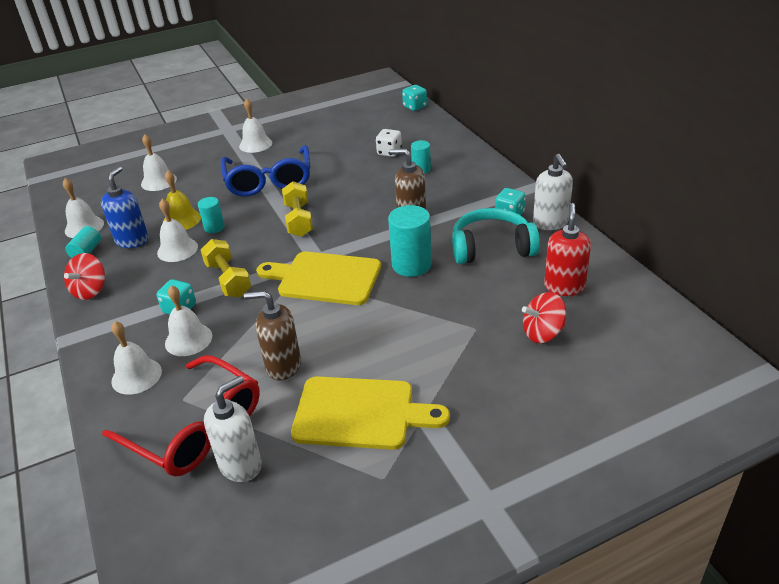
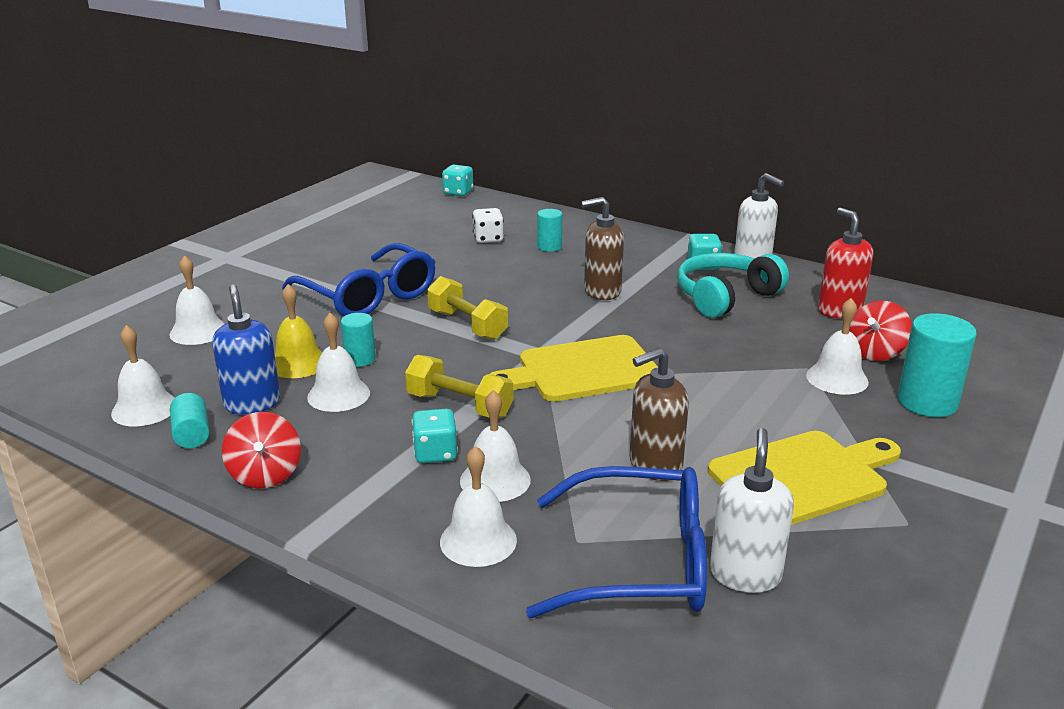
camera: 35 degrees left, 10 degrees down
(196, 428) = (639, 562): red glasses -> blue glasses
(255, 144) = (294, 264): white bell -> white bell (837, 378)
(411, 265) = (663, 332): turquoise cylinder -> turquoise cylinder (927, 402)

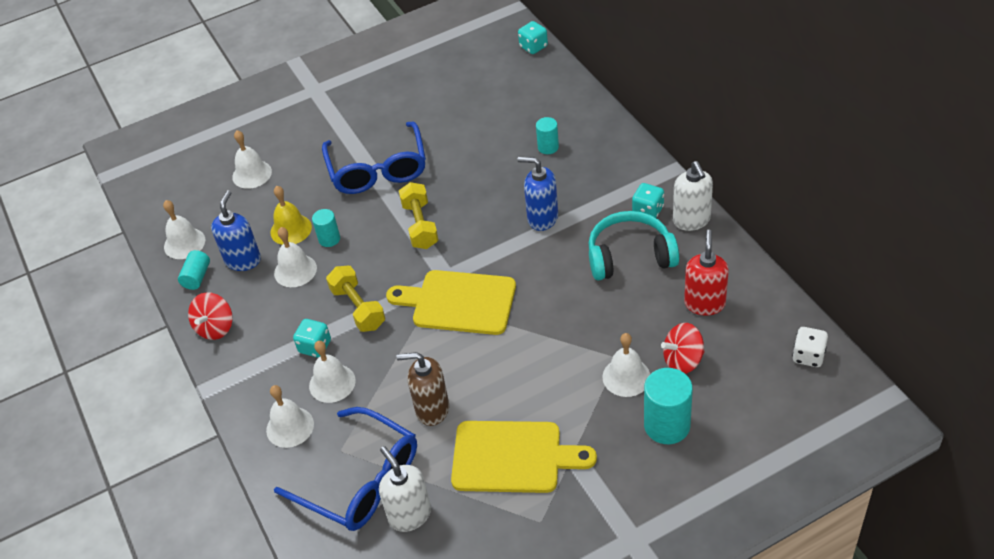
camera: 35 degrees right, 20 degrees up
(488, 239) = (510, 122): white dice -> white dice (808, 356)
(602, 292) = (542, 218): brown soap dispenser -> blue soap dispenser
(745, 574) = (409, 514): white soap dispenser -> white soap dispenser turned 75 degrees counterclockwise

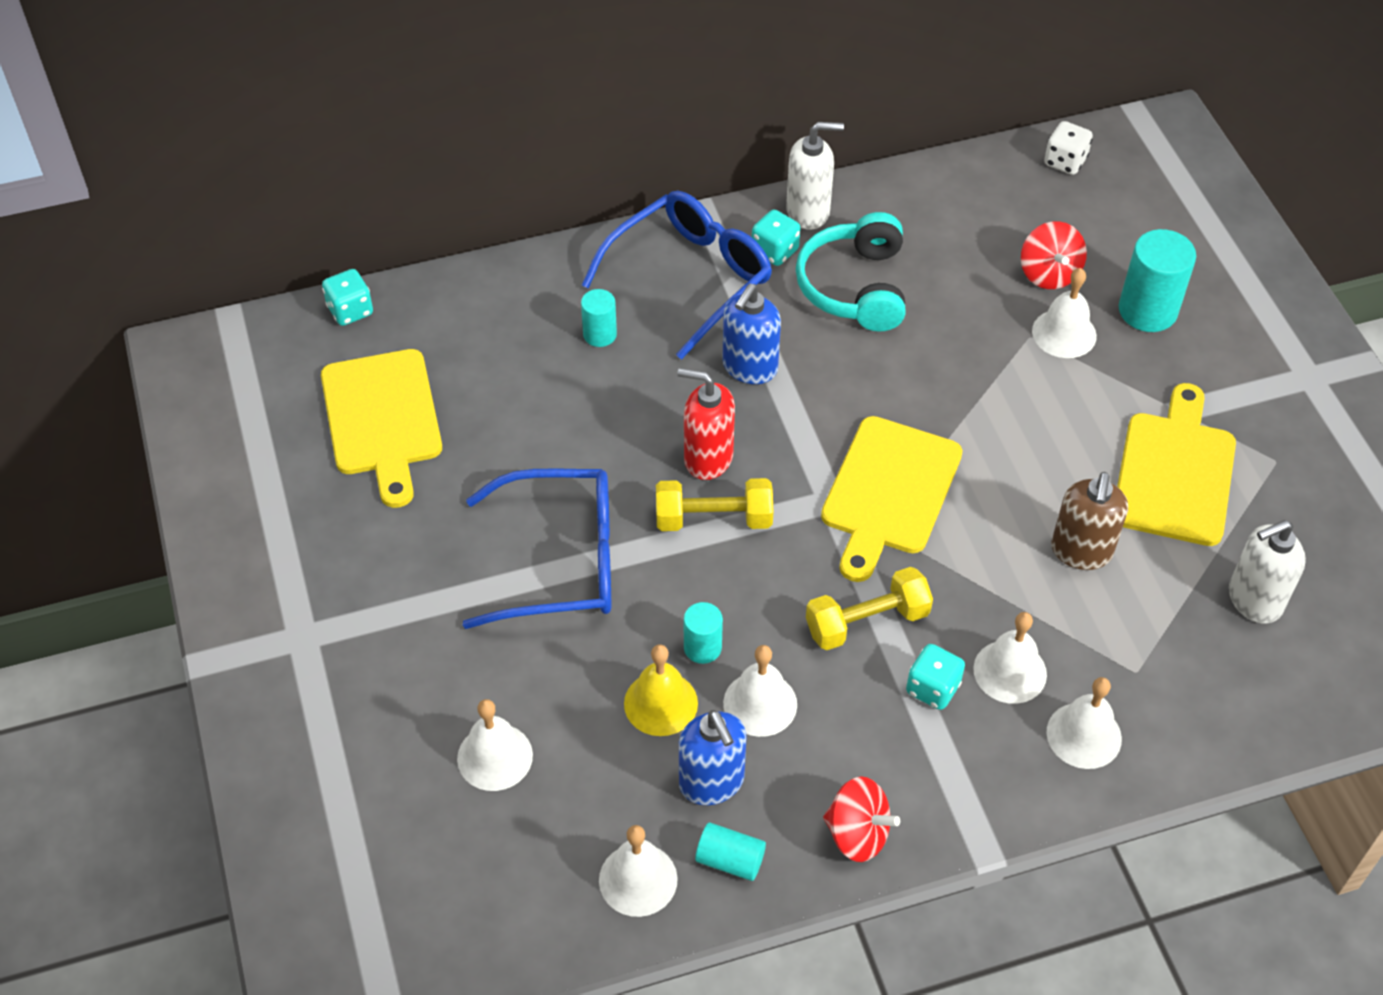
camera: 85 degrees left, 5 degrees up
(243, 260) = (712, 782): blue soap dispenser -> blue soap dispenser turned 135 degrees counterclockwise
(360, 480) = (1192, 652): blue glasses -> blue glasses (689, 278)
(459, 79) = (383, 419): none -> yellow cutting board
(704, 303) = (959, 232): red soap dispenser -> red soap dispenser (707, 458)

